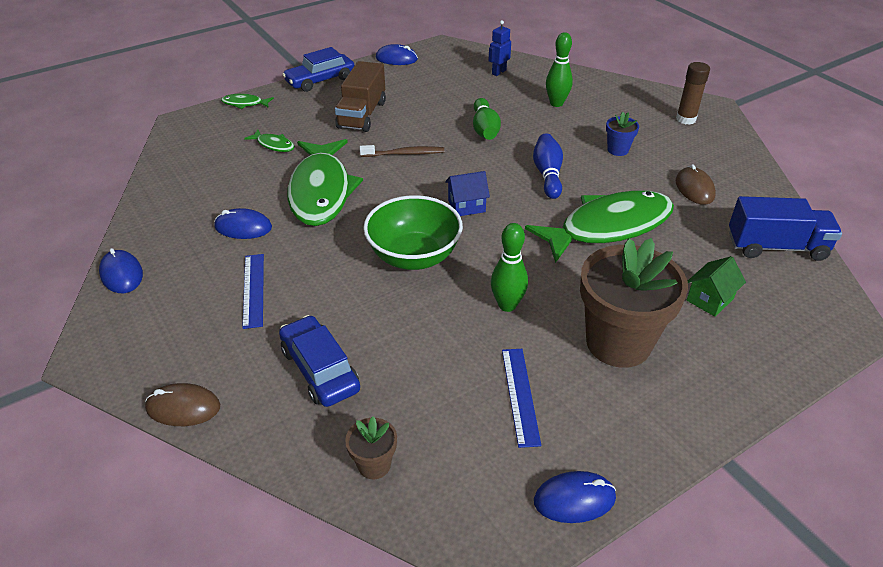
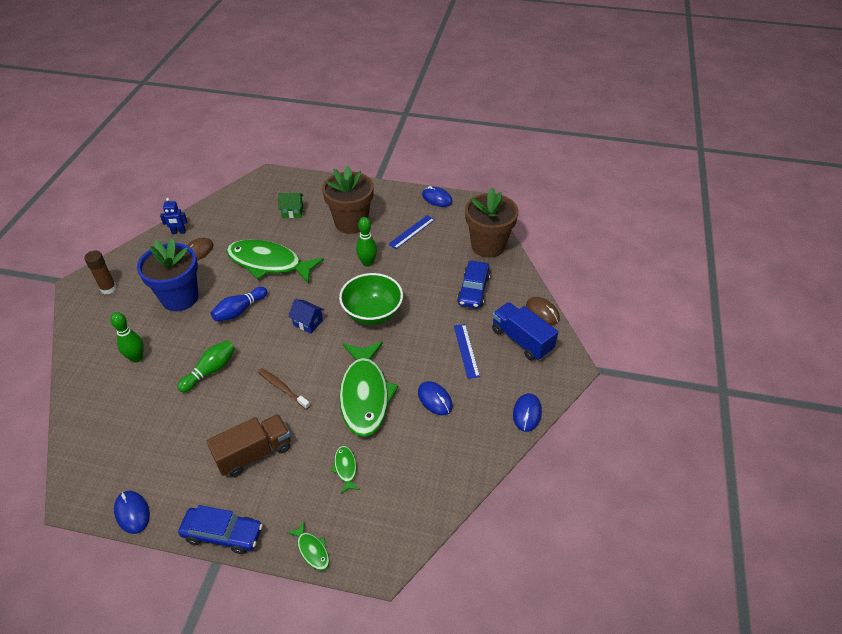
camera: 135 degrees left, 5 degrees up
(253, 290) = (466, 350): blue ruler -> blue ruler turned 45 degrees counterclockwise
(321, 191) = (365, 395): green fish -> green fish turned 135 degrees clockwise
(374, 465) = (488, 246): brown flower pot -> brown flower pot, size x2.27
(498, 72) = (106, 422): blue robot -> blue robot (178, 232)
(618, 150) = (180, 298): blue flower pot -> blue flower pot, size x2.27
(776, 247) = (228, 209): blue truck -> blue truck (521, 340)

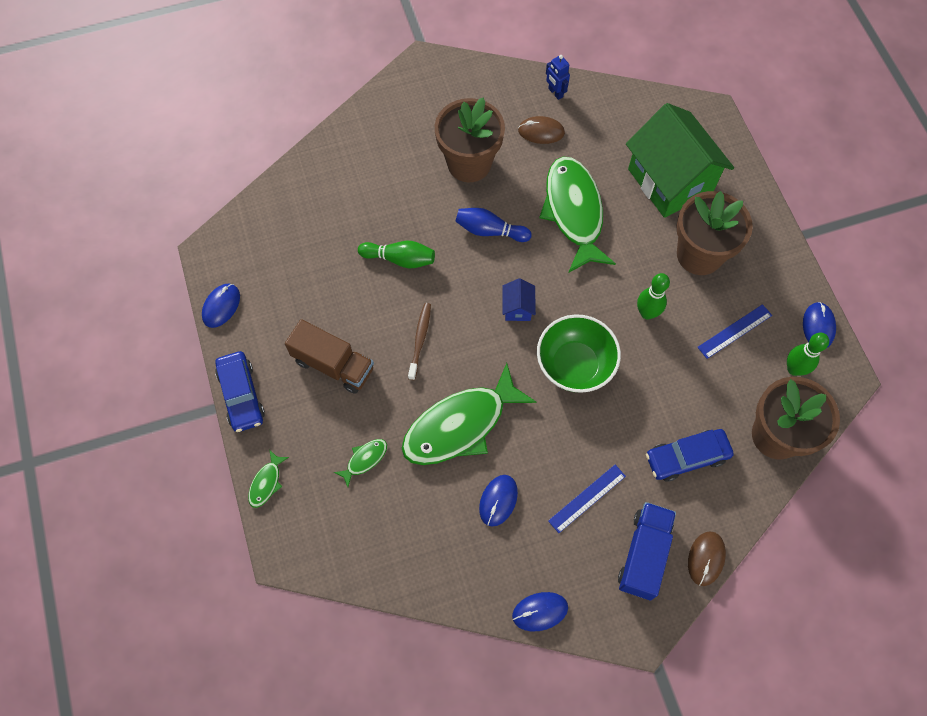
camera: 60 degrees right, 20 degrees up
(108, 288) = (437, 91): brown glue stick -> none
(137, 358) = (374, 183): green bowling pin -> green bowling pin (794, 369)
(180, 298) = (469, 163): blue flower pot -> brown flower pot
(292, 212) = (670, 181): green house -> green house, size x2.47
(411, 232) = (734, 331): blue ruler -> blue ruler turned 45 degrees counterclockwise

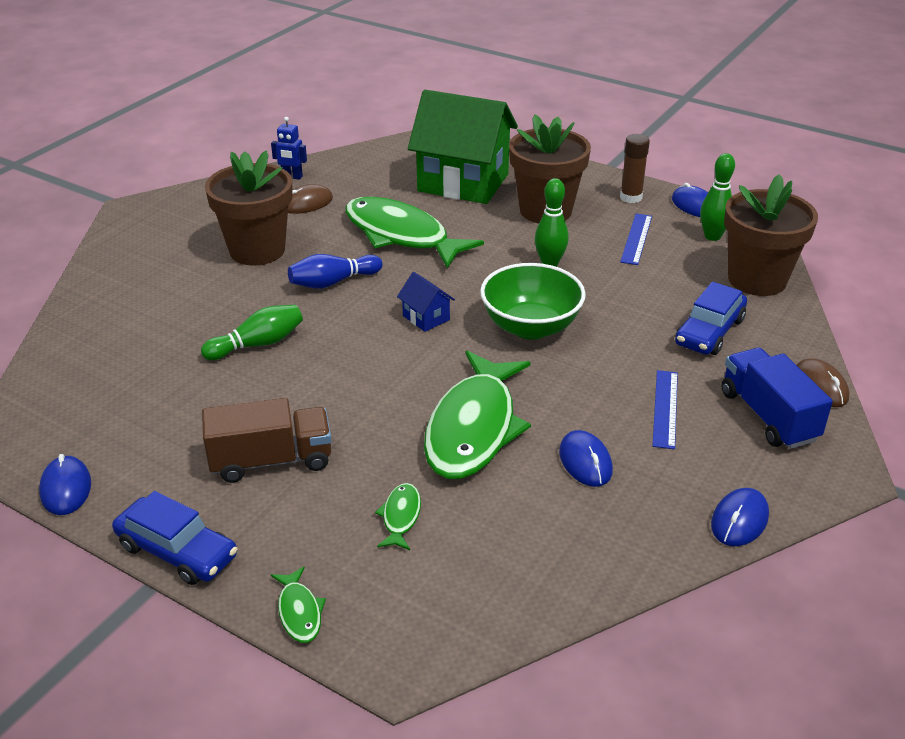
camera: 40 degrees left, 30 degrees down
(420, 340) = (351, 390): brown toothbrush -> none
(778, 283) = (631, 197): none -> brown glue stick

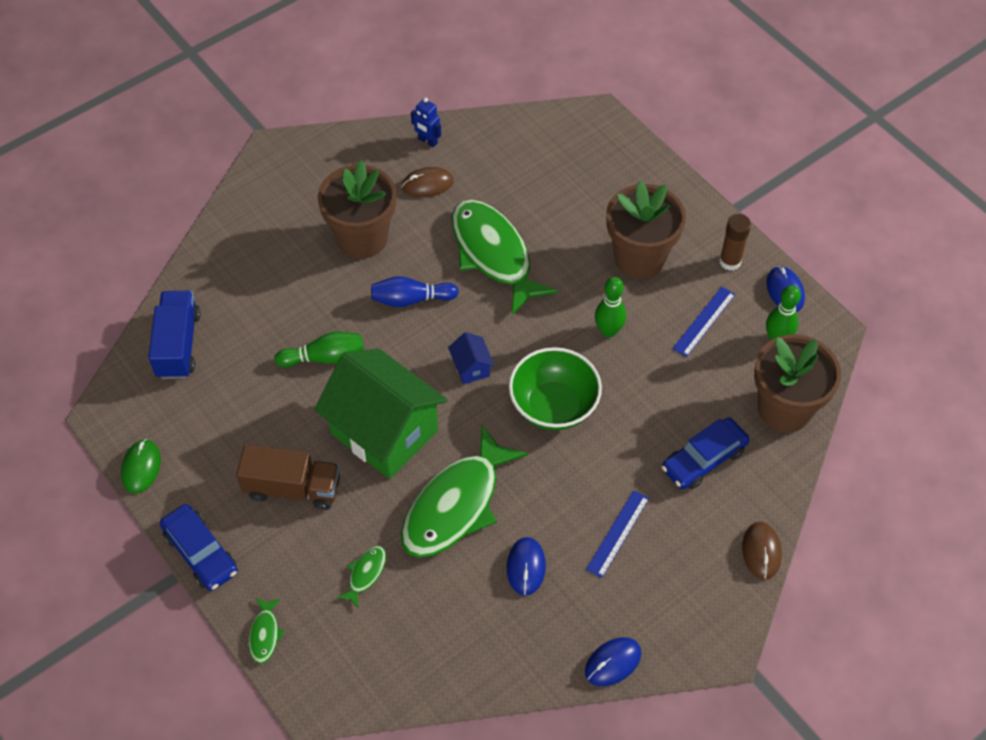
camera: 20 degrees right, 20 degrees up
(65, 488) = (141, 467): blue mouse -> green mouse
(463, 182) = (581, 194): green house -> green house (384, 432)
(768, 416) = (697, 569): blue truck -> blue truck (178, 345)

